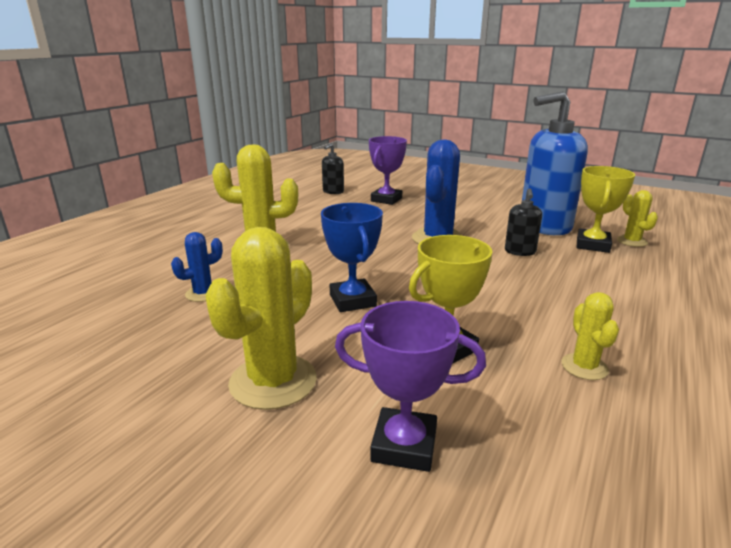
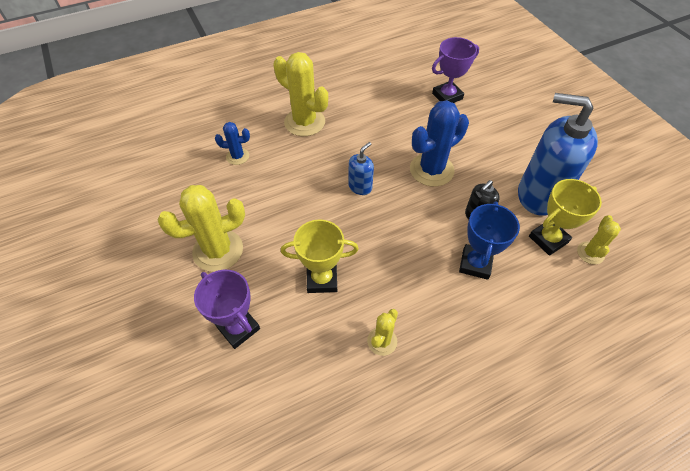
camera: 35 degrees right, 30 degrees up
(333, 192) = (416, 65): black soap dispenser -> none
(352, 300) = (311, 208): blue trophy -> blue trophy (475, 264)
(385, 269) = (360, 187): none -> blue soap dispenser

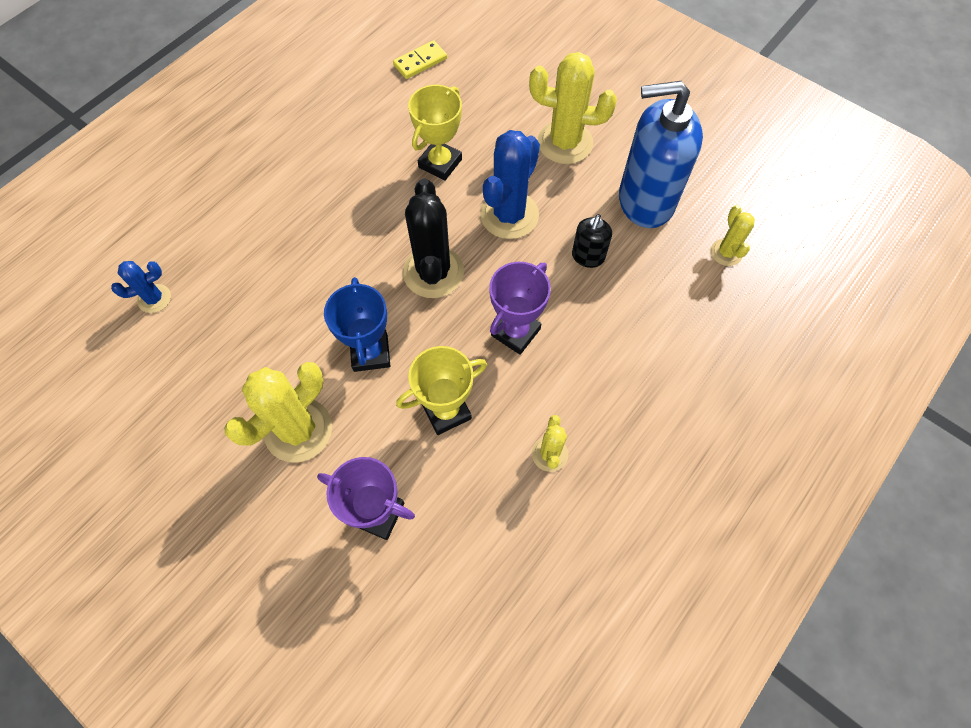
camera: 25 degrees left, 10 degrees up
(237, 156) = (251, 291): blue cactus -> blue cactus (154, 299)
(304, 122) = (315, 207): yellow cactus -> yellow cactus (565, 143)
(360, 187) = (433, 272): blue soap dispenser -> black cactus
(416, 61) = (420, 62): none -> yellow domino
(447, 96) = (482, 102): purple trophy -> purple trophy (515, 332)
(475, 264) = (610, 317): blue trophy -> blue trophy (370, 353)
(548, 239) = (676, 254): yellow trophy -> yellow trophy (440, 163)

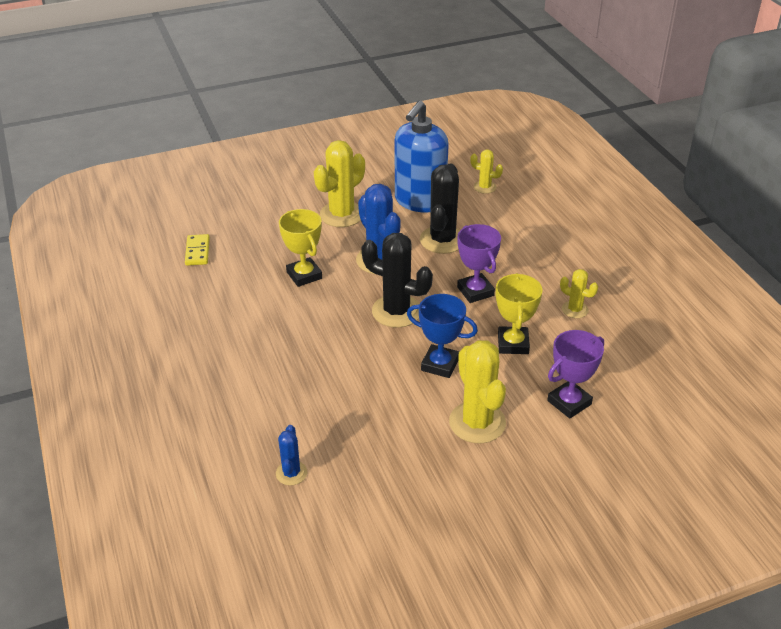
camera: 60 degrees left, 25 degrees down
(588, 257) = (442, 240): black soap dispenser -> black cactus

